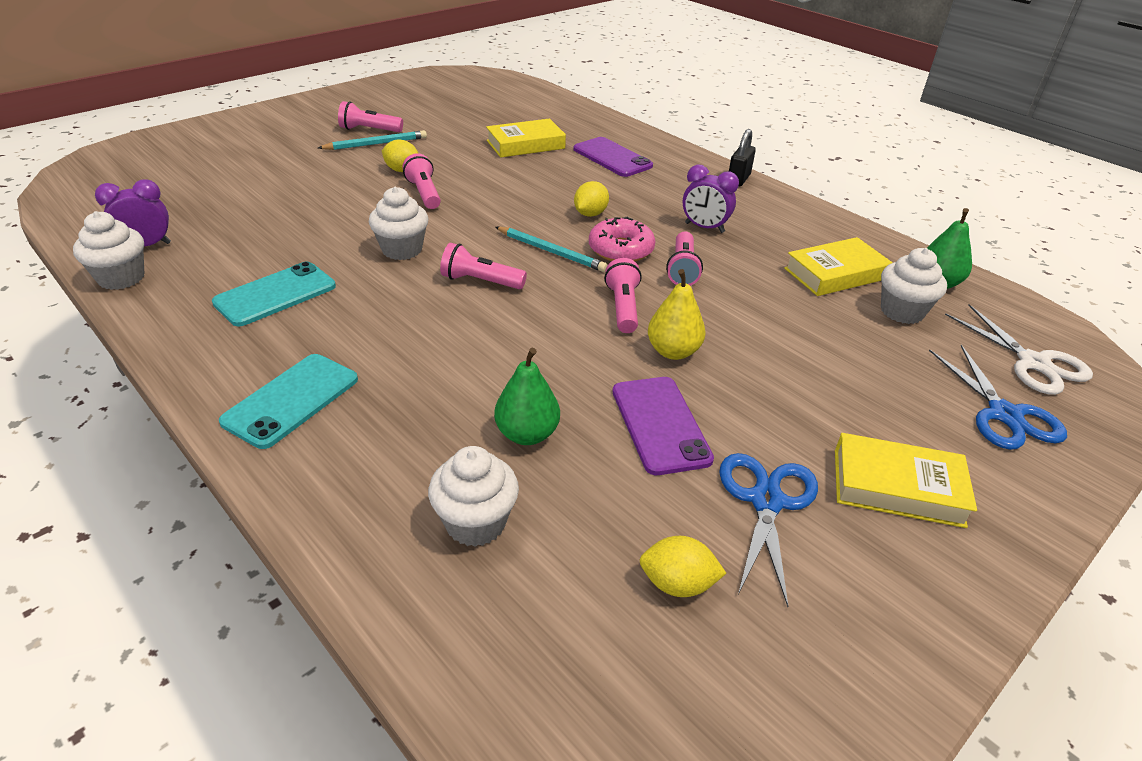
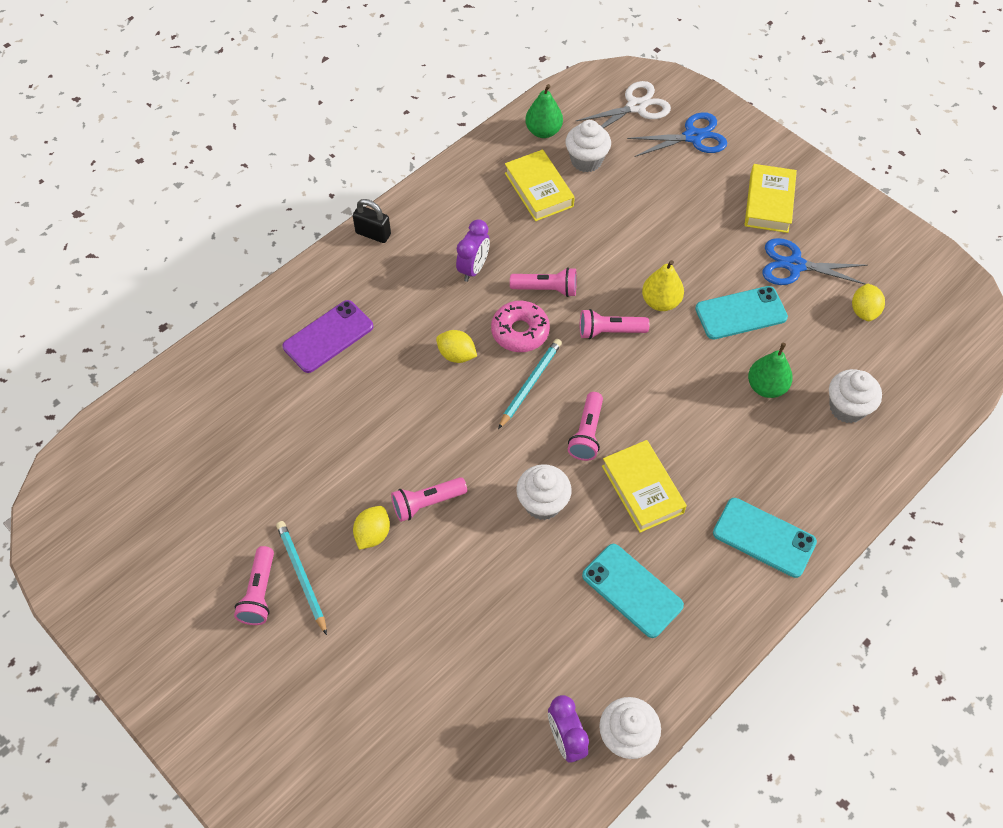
camera: 90 degrees left, 20 degrees up
(525, 144) = (297, 419): yellow book -> yellow book (642, 489)
(660, 424) = (741, 313): purple phone -> turquoise phone

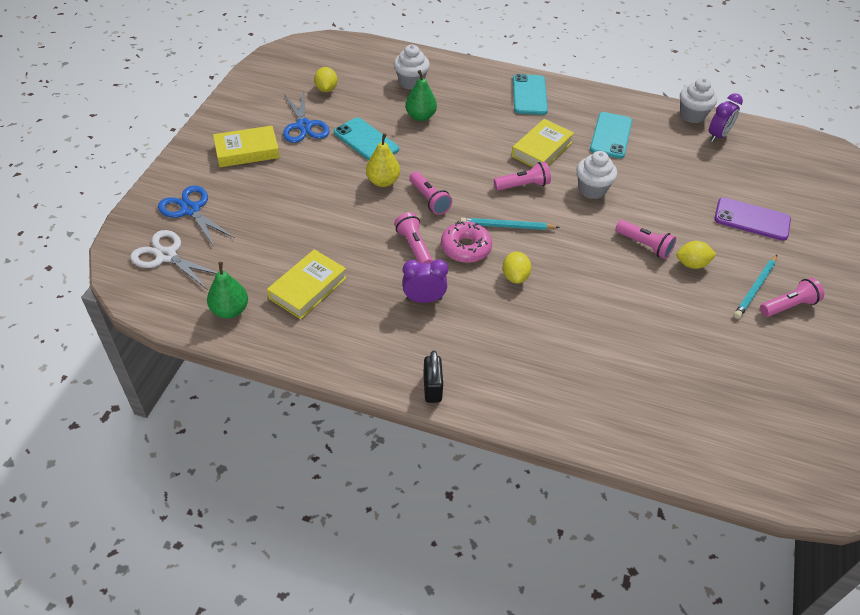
camera: 120 degrees left, 10 degrees down
(328, 337) = (563, 368): purple phone -> purple phone (752, 219)
(586, 161) = (254, 268): white cupcake -> none
(864, 311) = (326, 89): yellow lemon -> yellow lemon turned 75 degrees counterclockwise

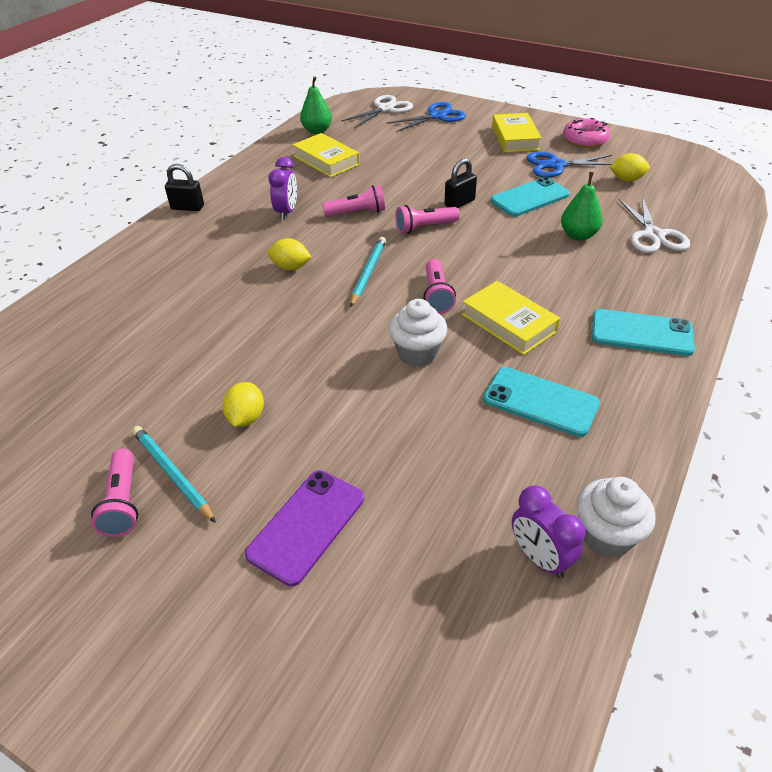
camera: 105 degrees right, 5 degrees down
(383, 181) = (459, 203): yellow pear -> black padlock
(411, 82) = (653, 235): white cupcake -> white scissors
(466, 248) = (344, 242): pink donut -> pink donut (585, 140)
(644, 245) = (297, 379): pink flashlight -> none

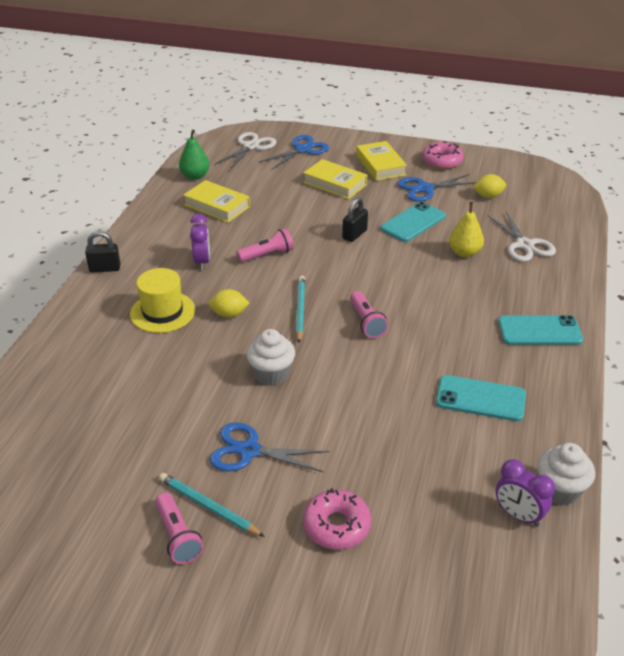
camera: 15 degrees left, 5 degrees down
(223, 256) = (162, 312): none -> yellow hat
(246, 417) = (249, 451): yellow lemon -> blue scissors
(307, 526) = (336, 526): purple phone -> pink donut
(417, 354) = (369, 375): white cupcake -> white cupcake (271, 374)
(425, 227) = (333, 261): pink flashlight -> none
(509, 323) = (434, 337): yellow book -> yellow book (335, 183)
(578, 235) = (464, 253): green pear -> yellow pear

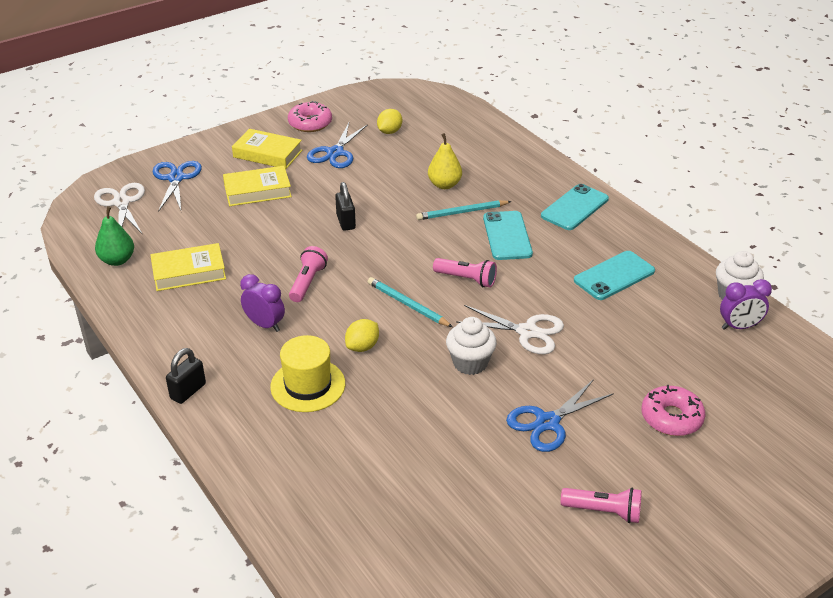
camera: 50 degrees left, 0 degrees up
(208, 507) = (588, 477): turquoise pencil -> turquoise pencil (462, 212)
(413, 222) = (372, 185): turquoise phone -> turquoise phone (507, 236)
(524, 245) = (472, 154): white scissors -> white scissors (527, 332)

